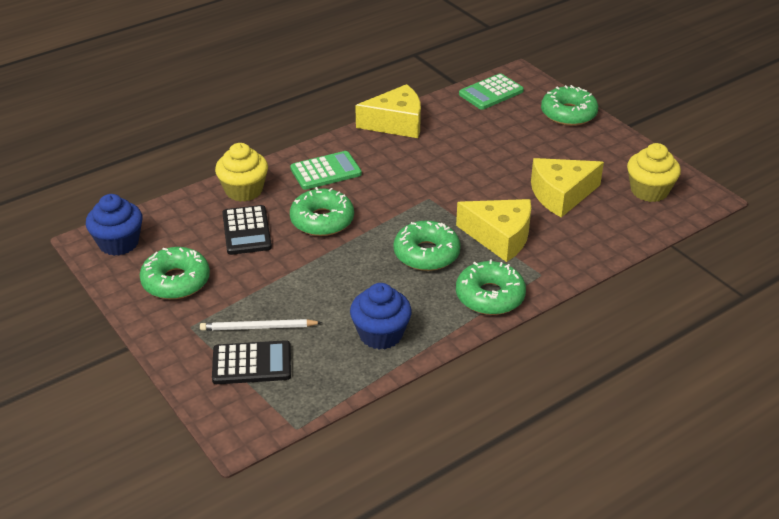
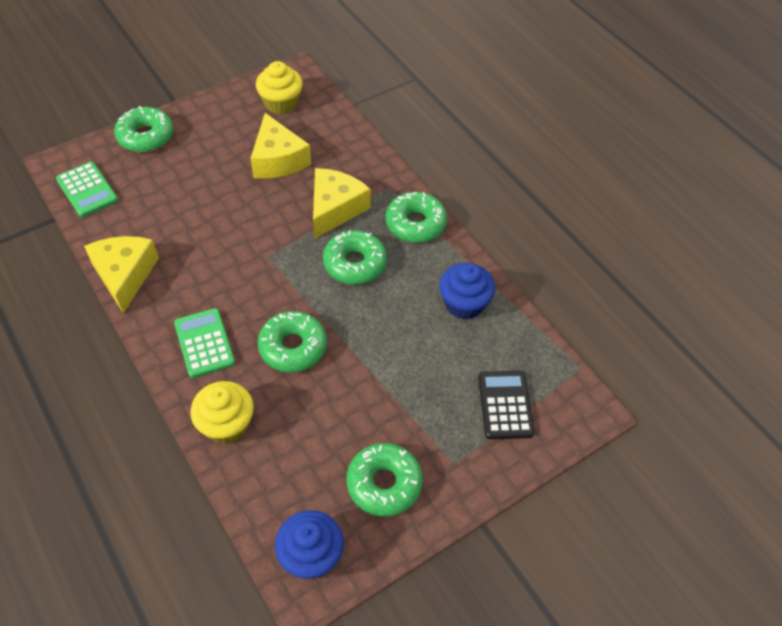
camera: 90 degrees left, 15 degrees up
(246, 231) = (303, 418): black calculator -> none
(258, 327) = (456, 401): white pencil -> none

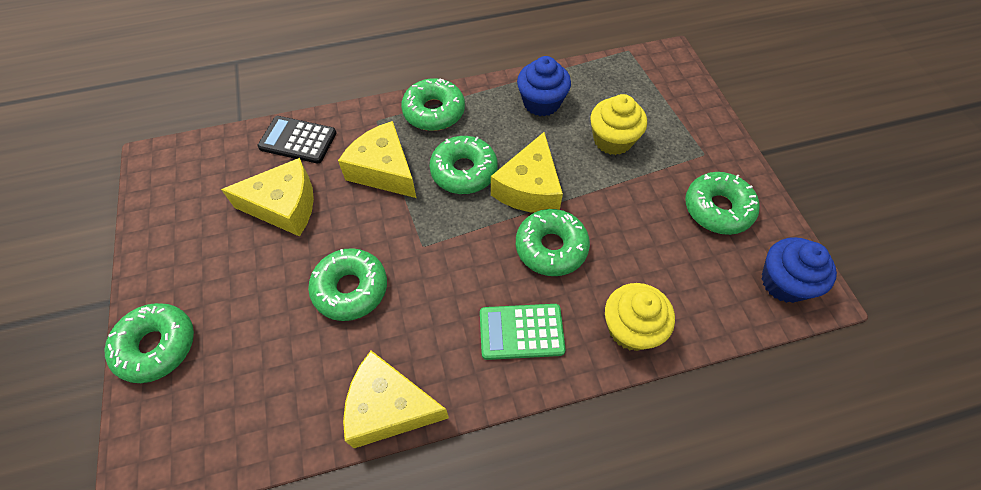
camera: 70 degrees left, 5 degrees up
(87, 190) = (215, 439): green calculator -> none
(215, 223) = (350, 289): none -> green donut
(281, 103) = (195, 184): yellow cupcake -> yellow cupcake (612, 140)
(353, 317) = (529, 188): none -> yellow cheese
(505, 405) = (654, 105): black calculator -> black calculator (298, 140)

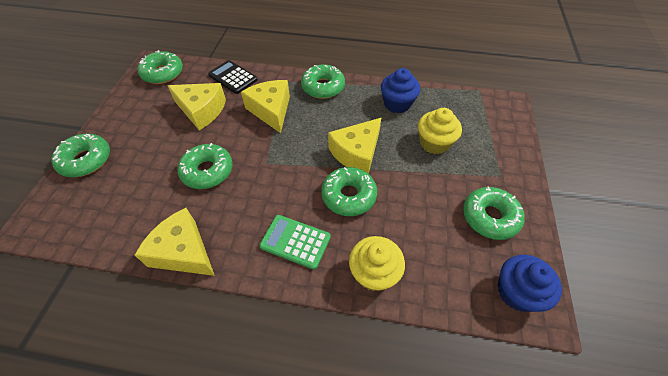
camera: 25 degrees right, 5 degrees down
(464, 171) = (320, 128): green donut -> green donut (163, 73)

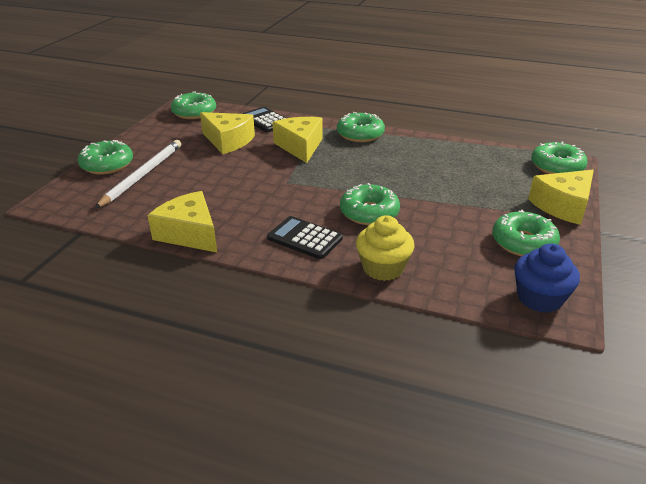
camera: 10 degrees right, 20 degrees down
(124, 170) = (143, 175): none -> white pencil
(207, 171) = (225, 182): green donut -> green donut (557, 167)
(295, 241) = (305, 238): green calculator -> black calculator
(356, 153) = (385, 184): yellow cheese -> yellow cheese (563, 206)
(397, 104) = (439, 152): blue cupcake -> none
(434, 143) = (474, 184): yellow cupcake -> none

